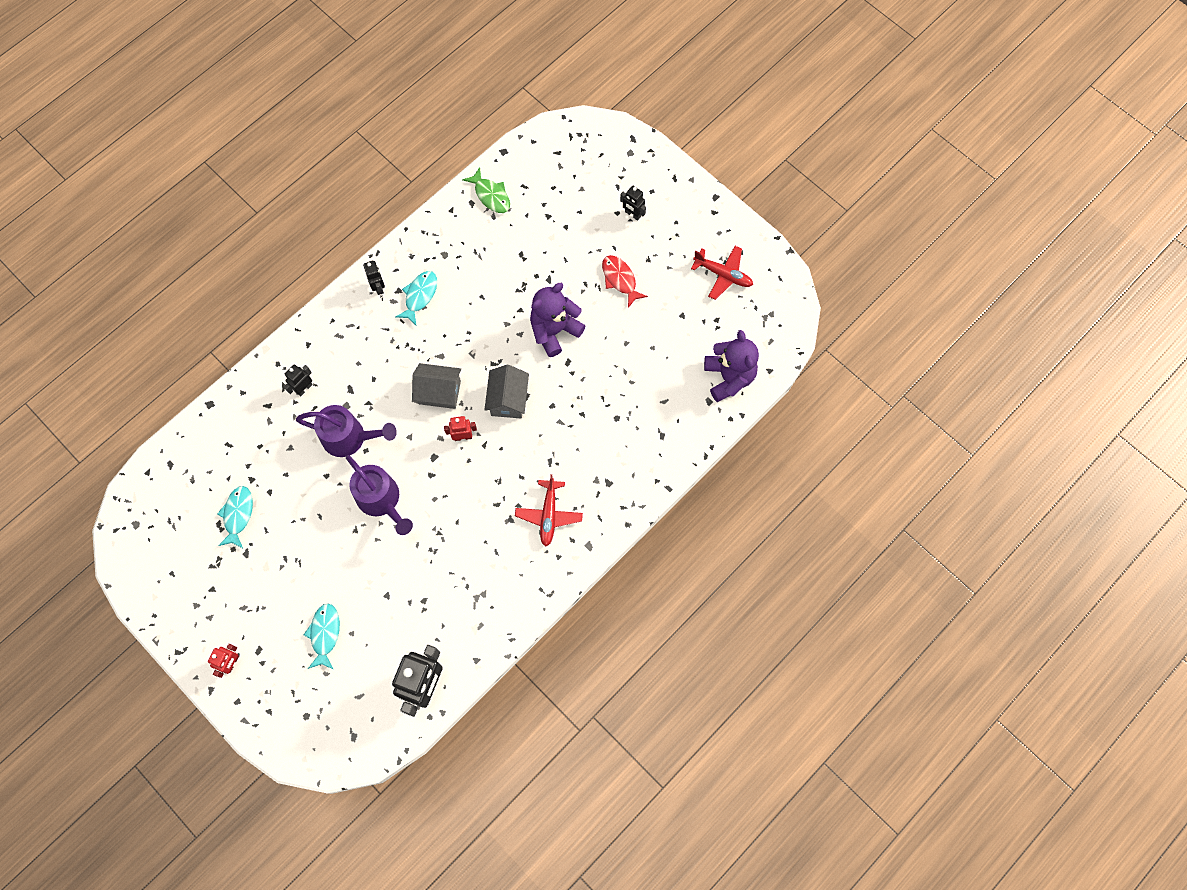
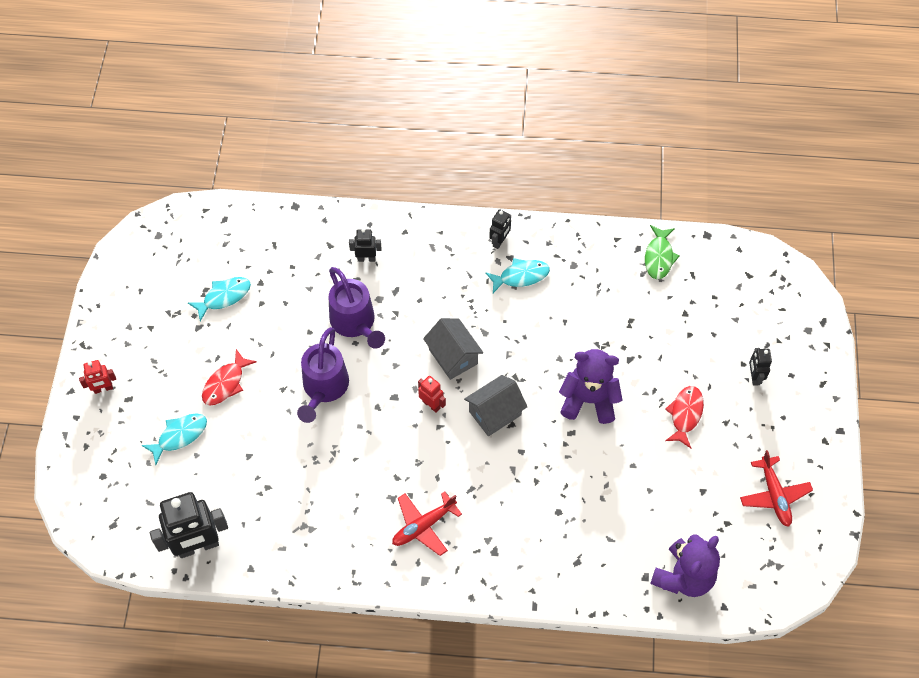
camera: 50 degrees right, 10 degrees down
(312, 568) = (225, 383): none -> red fish

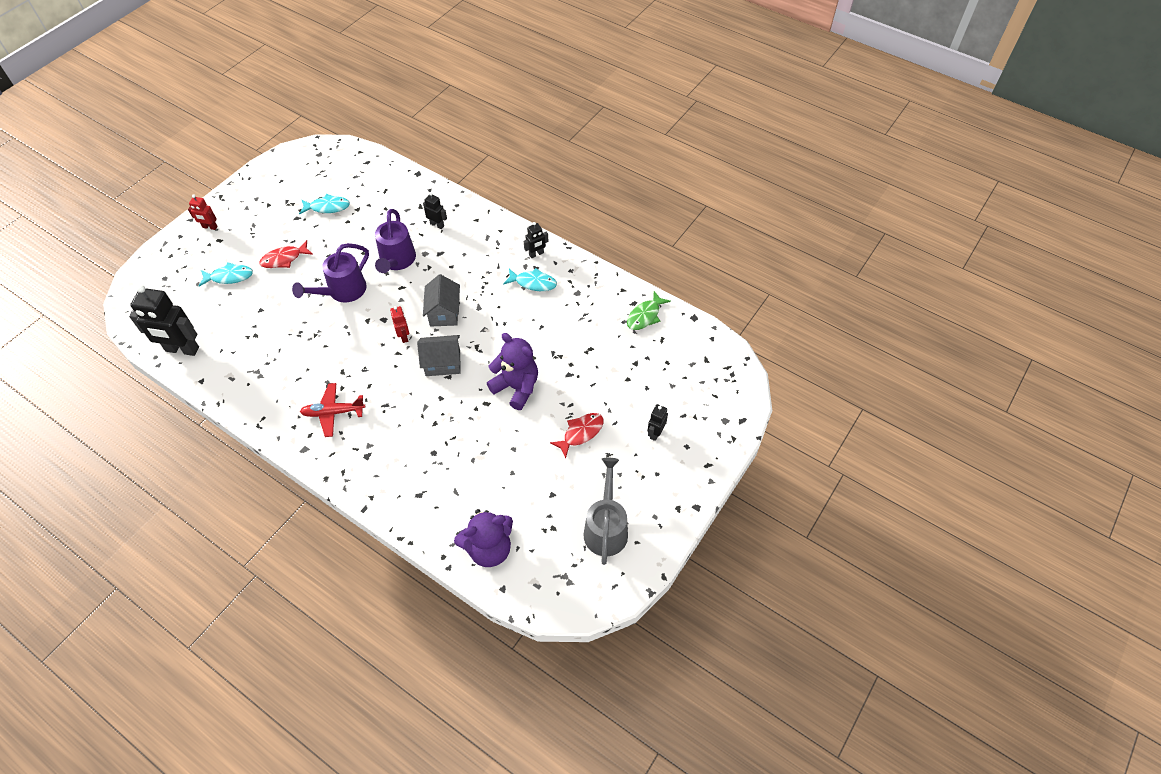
camera: 30 degrees right, 5 degrees down
(774, 495) = (606, 527): red plane -> grey watering can

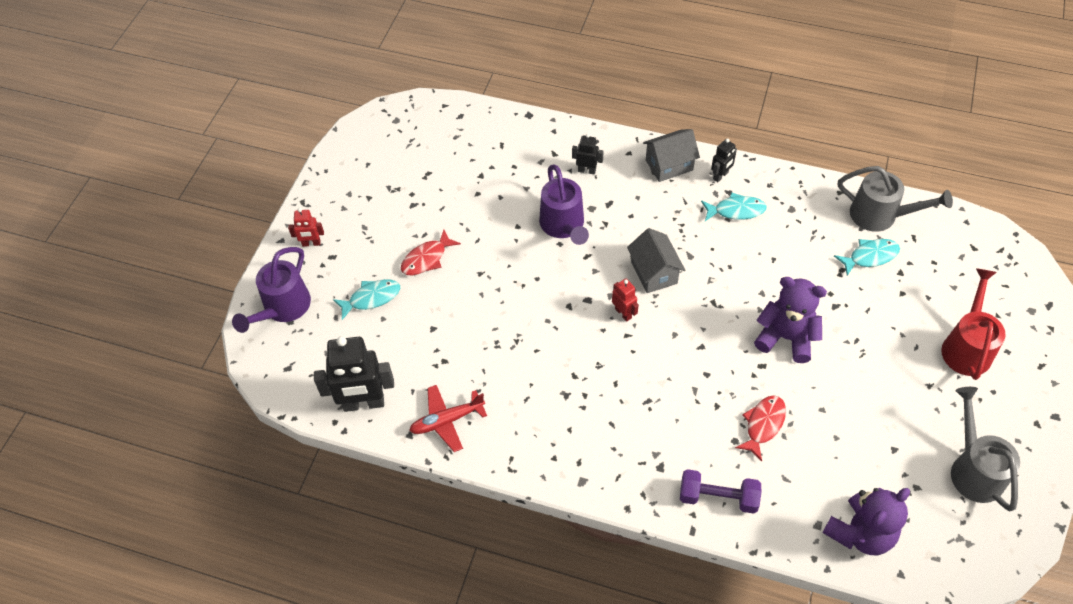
camera: 15 degrees left, 0 degrees up
(327, 207) = (444, 182): turquoise fish -> turquoise fish (870, 256)
(333, 412) = (592, 427): red plane -> red plane (447, 420)
(342, 292) = (520, 280): purple watering can -> purple watering can (282, 309)
(396, 490) = (718, 497): none -> purple dumbbell
(443, 363) = (686, 333): grey house -> grey house (669, 165)
(581, 433) = (886, 369): red fish -> red fish (763, 424)
(645, 316) = (881, 216): green fish -> grey watering can
(655, 433) = (966, 346): black robot -> red watering can

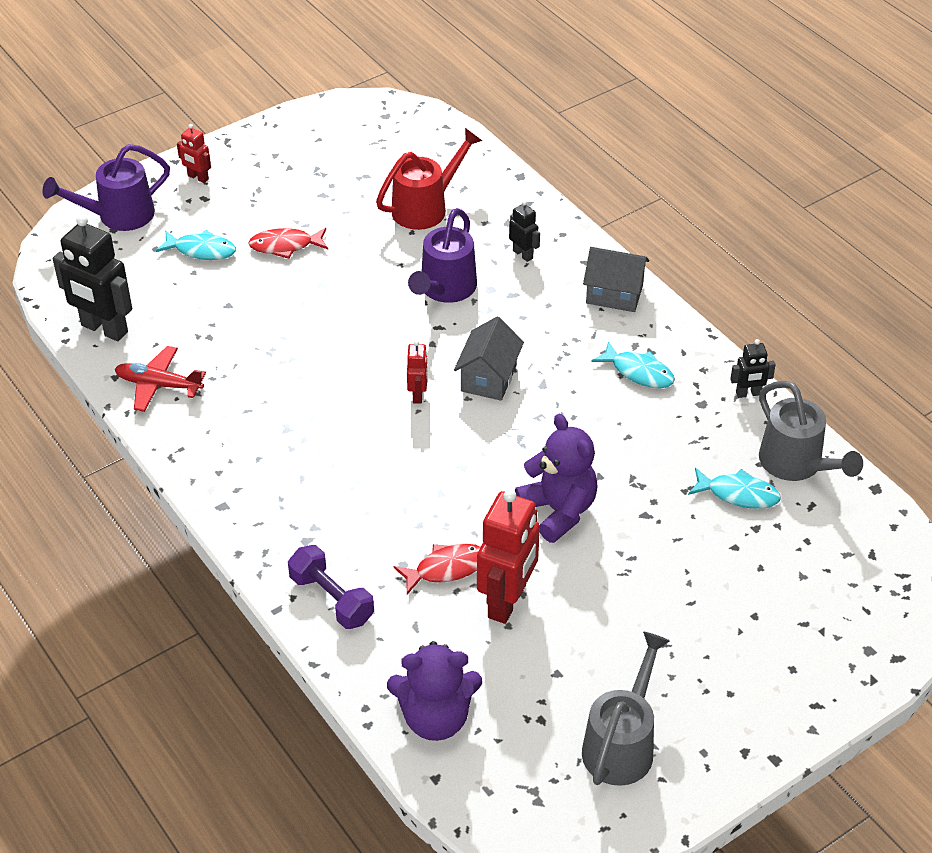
camera: 35 degrees right, 10 degrees down
(720, 176) = (658, 333): black robot -> black robot (748, 394)
(819, 421) = (507, 601): none -> red robot
(966, 346) = (750, 636): red watering can -> red watering can (426, 207)

